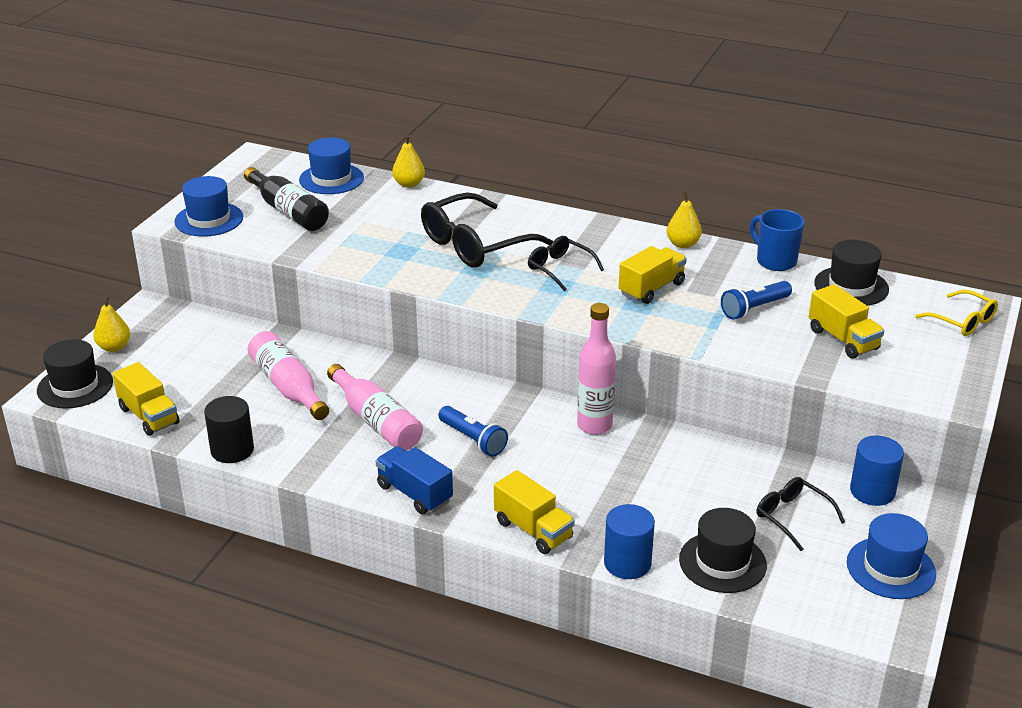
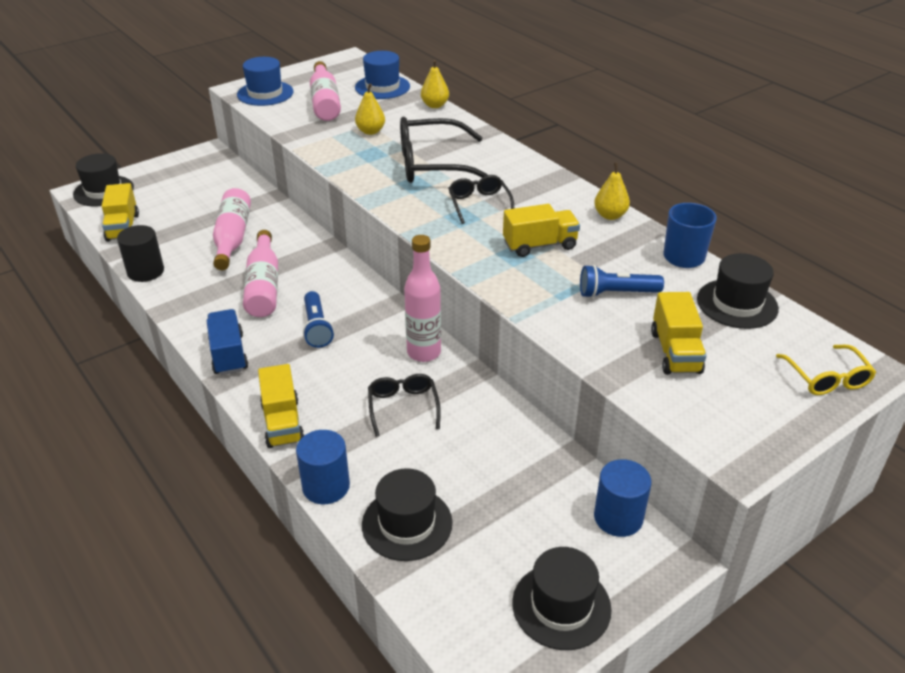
camera: 30 degrees right, 5 degrees up
(114, 347) = (156, 172): yellow pear -> yellow pear (370, 131)
(288, 211) = (325, 102): black bottle -> pink bottle
(792, 517) = (514, 508): black glasses -> black glasses (403, 407)
(890, 568) = (561, 606): blue hat -> black hat

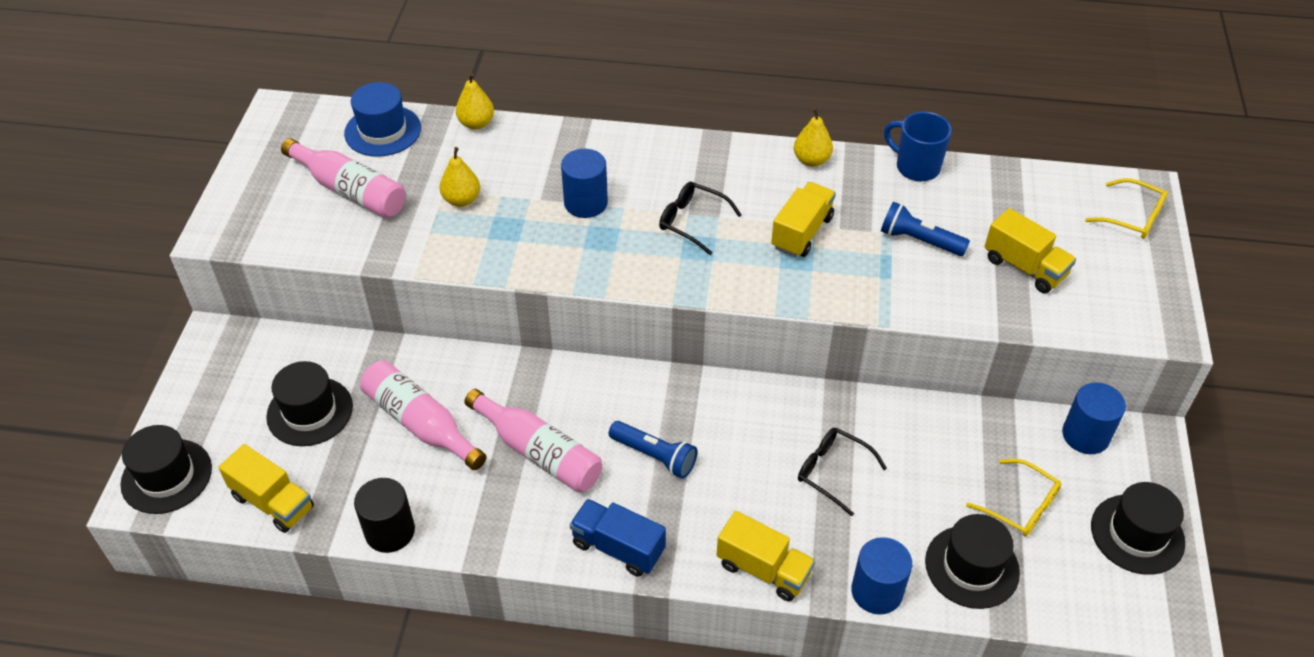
camera: 45 degrees left, 10 degrees up
(265, 93) = (259, 221): blue hat -> none
(424, 352) = (777, 407): pink bottle -> none
(433, 165) = (586, 203): black glasses -> blue cylinder
(498, 519) = (1020, 506): none -> yellow glasses
(616, 293) = (919, 241): blue flashlight -> blue flashlight turned 75 degrees clockwise
(737, 304) = (1006, 189): black hat -> black hat (310, 411)

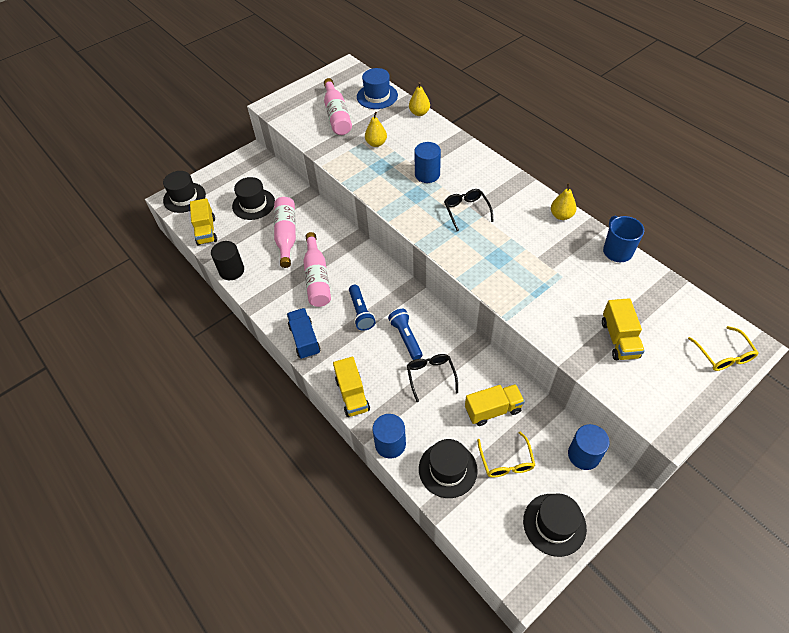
camera: 45 degrees right, 5 degrees up
(802, 232) = (514, 248): yellow truck -> yellow truck (493, 410)
(919, 241) = (573, 289): blue flashlight -> blue flashlight (406, 338)

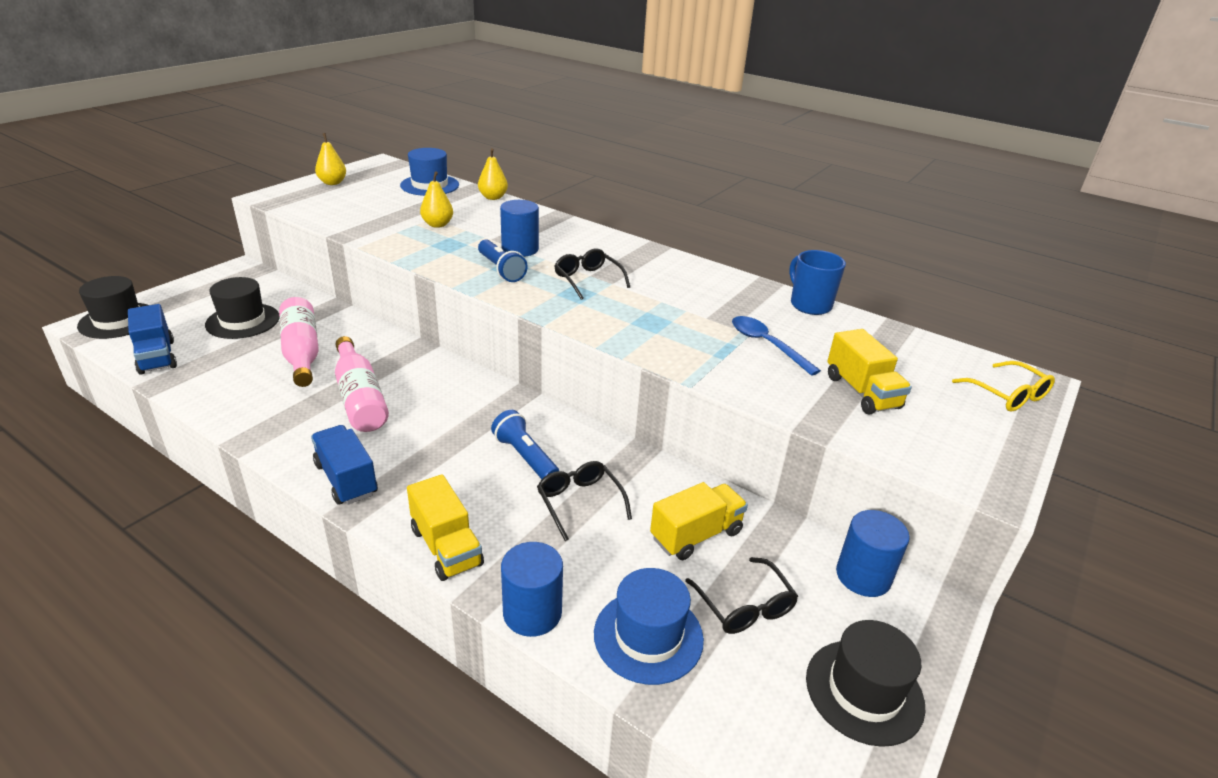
camera: 20 degrees left, 20 degrees down
(206, 231) = (157, 357): yellow truck -> blue truck
(231, 270) = (203, 401): black cylinder -> none
(337, 115) = (374, 202): pink bottle -> none
(361, 312) = (442, 433): blue flashlight -> blue flashlight (501, 270)
(448, 469) = (648, 636): black hat -> blue hat
(506, 461) = (744, 606): yellow glasses -> black glasses
(561, 215) = (720, 277): yellow pear -> yellow pear (332, 183)
(570, 288) = (767, 345): none -> blue spoon

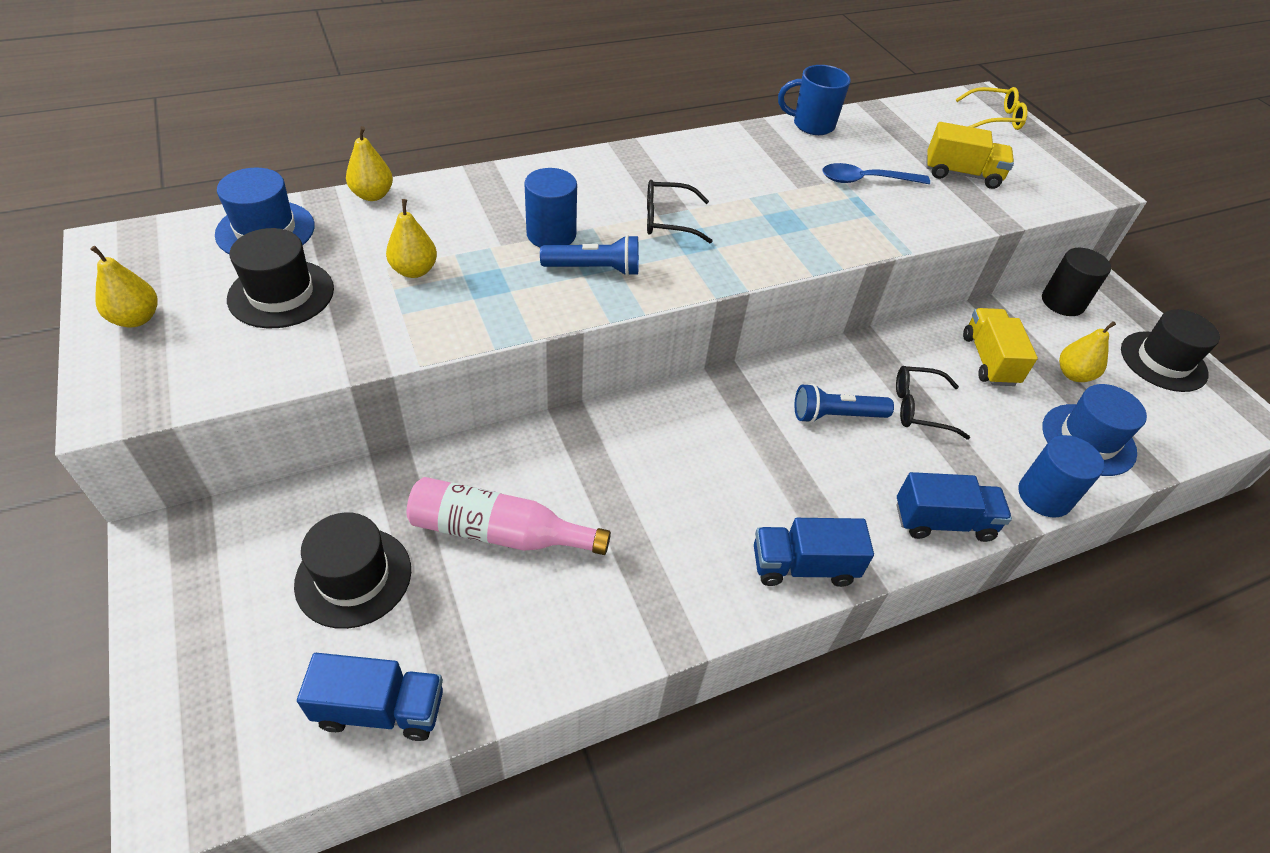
camera: 60 degrees left, 15 degrees up
(118, 321) = (202, 749): black hat -> black hat (281, 294)
(360, 398) = (650, 506): pink bottle -> none
(446, 547) = (943, 522): yellow truck -> blue truck
(744, 606) = (1073, 374): black glasses -> yellow pear
(863, 576) = (1062, 302): blue cylinder -> black cylinder

